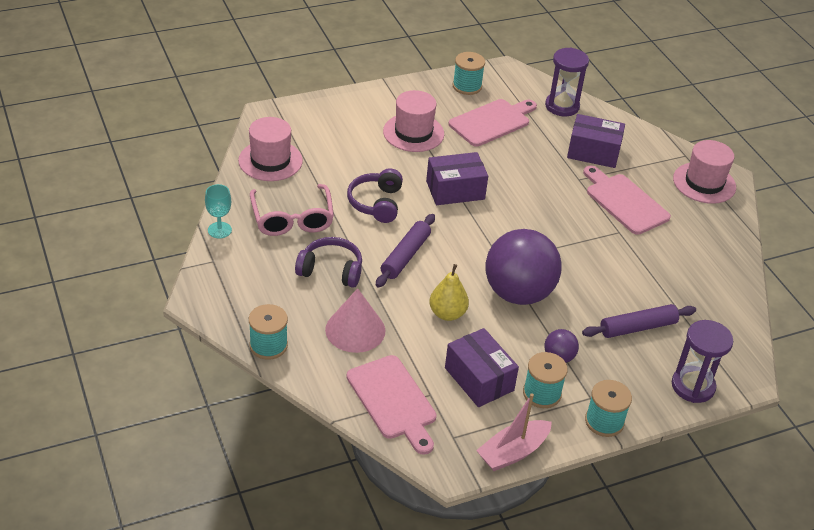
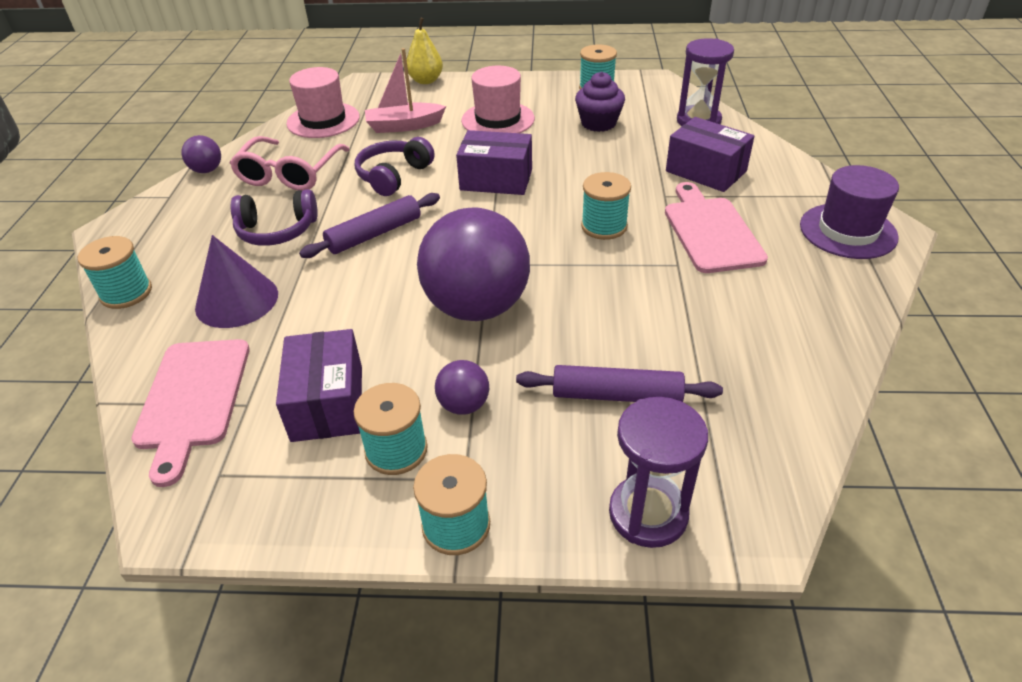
camera: 30 degrees right, 0 degrees up
(219, 230) = (207, 170): turquoise goblet -> purple ball
(331, 270) = (277, 231): purple headphones -> purple headphones turned 135 degrees clockwise
(355, 330) = (237, 300): pink cone -> purple cone
(447, 313) = (363, 309): yellow pear -> yellow pear (426, 81)
(492, 122) = (598, 123): pink cutting board -> purple cupcake
(513, 452) = (277, 527): pink boat -> pink boat (404, 126)
(556, 213) = (604, 226): none -> turquoise spool
(704, 183) = (848, 231): pink hat -> purple hat

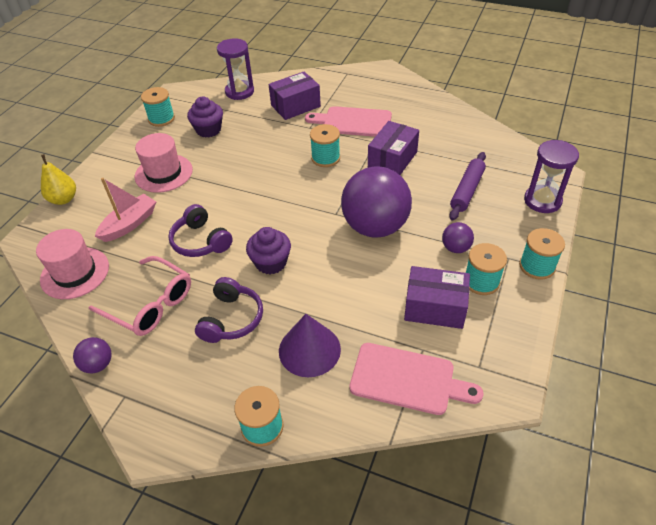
camera: 70 degrees left, 5 degrees up
(374, 234) = (271, 262): purple rolling pin -> purple cupcake
(404, 126) = (129, 224): pink boat -> pink boat turned 150 degrees counterclockwise
(496, 180) = (243, 191): purple box -> purple box (392, 160)
(848, 231) = (378, 81): purple hat -> none

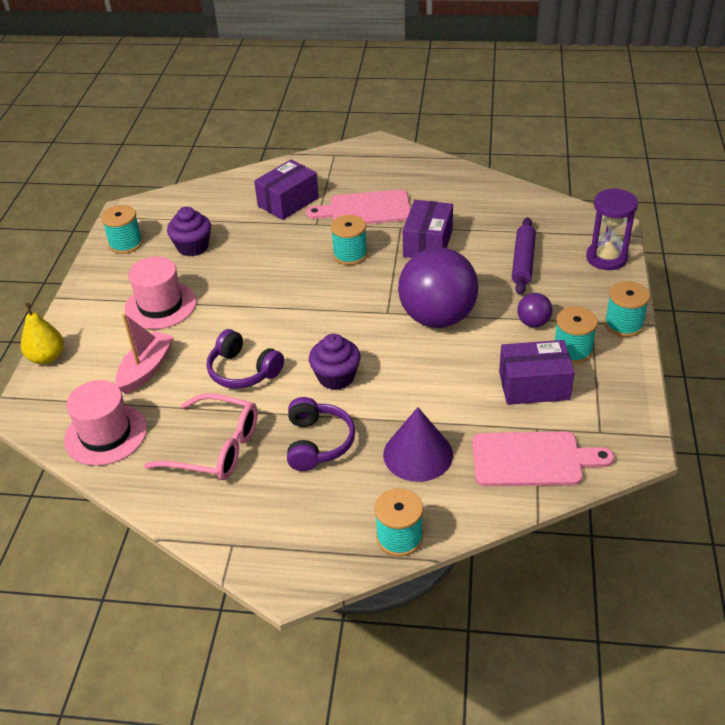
camera: 15 degrees left, 5 degrees down
(98, 364) = (185, 521): purple ball -> none
(239, 92) = (211, 196): purple hourglass -> none

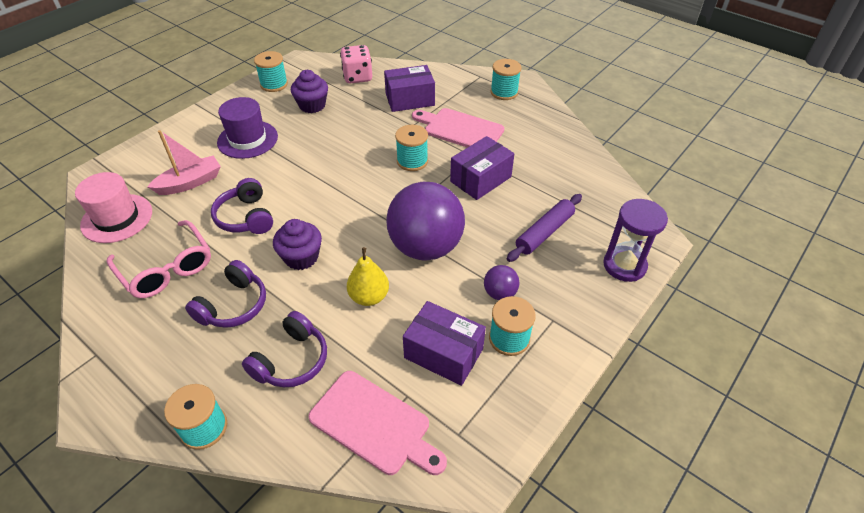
camera: 30 degrees right, 5 degrees up
(47, 357) = (145, 143): yellow pear -> yellow pear (369, 297)
(160, 305) = (247, 139): pink hat -> purple hat
(210, 202) = (357, 77): none -> pink dice
(418, 454) = (291, 360): purple cone -> purple headphones
(623, 324) = (580, 339): turquoise spool -> turquoise spool (504, 92)

